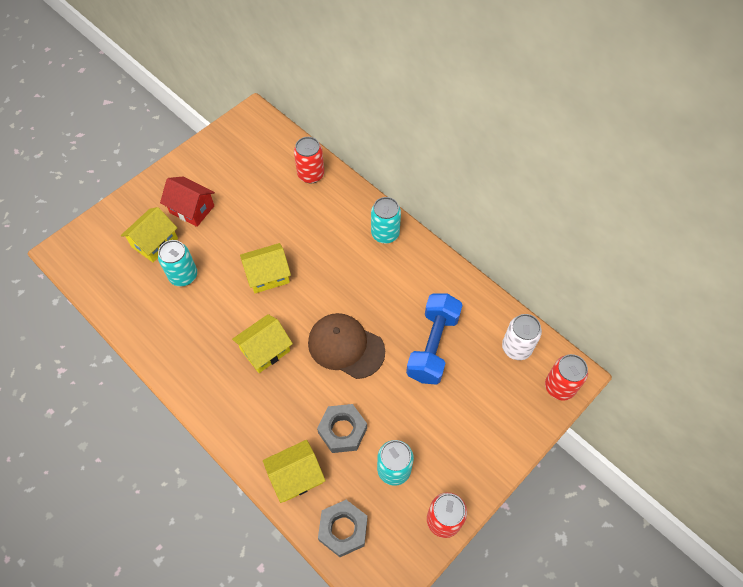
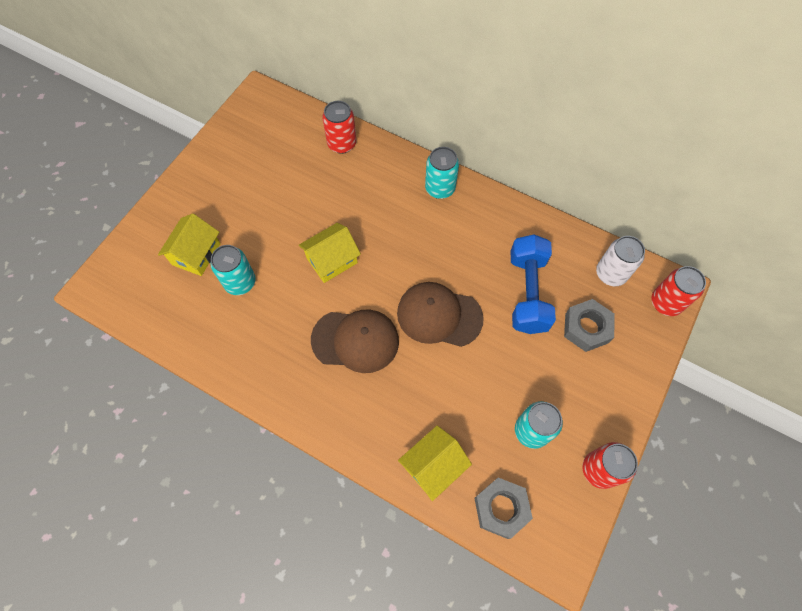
camera: 15 degrees left, 5 degrees up
(192, 209) = (225, 208): red house -> none
(265, 350) = (355, 340): yellow house -> brown cap
(342, 430) = (465, 404): grey nut -> grey nut (586, 328)

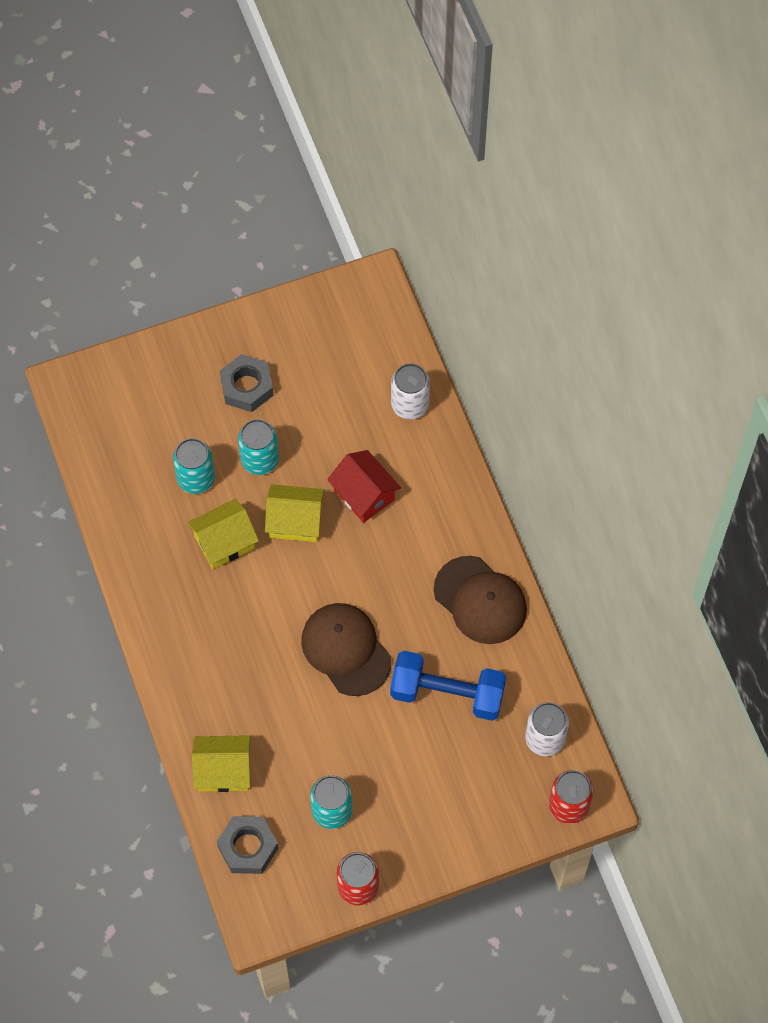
camera: 40 degrees right, 0 degrees up
(196, 254) = (179, 419): yellow house -> yellow house (224, 542)
(342, 144) = (409, 405): red can -> white can
(355, 340) = (252, 613): brown cap -> brown cap (480, 600)
(361, 213) = (364, 494): none -> red house
(440, 188) = (463, 527): turquoise can -> turquoise can (259, 460)
(527, 293) = (447, 693): blue dumbbell -> blue dumbbell turned 60 degrees clockwise
(586, 328) = (469, 768): grey nut -> grey nut (247, 387)

